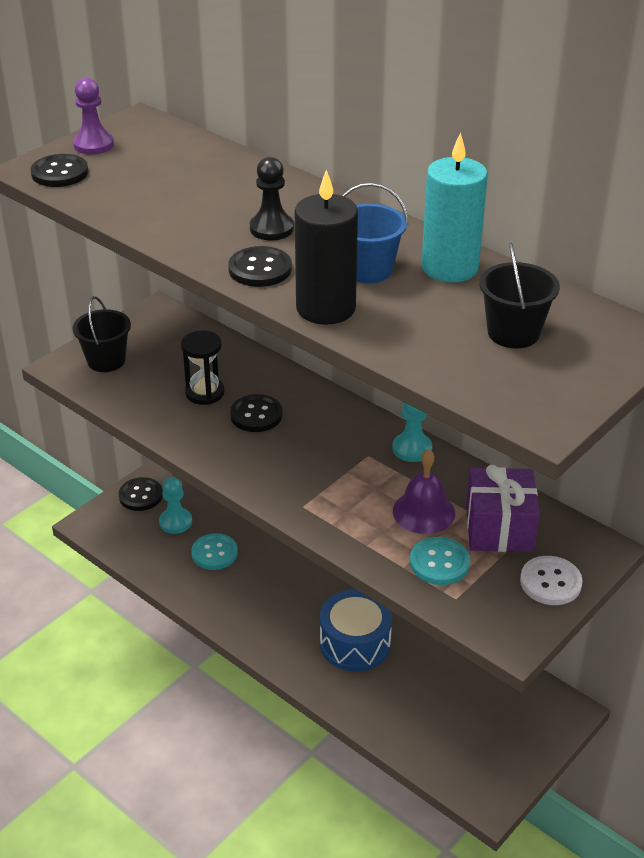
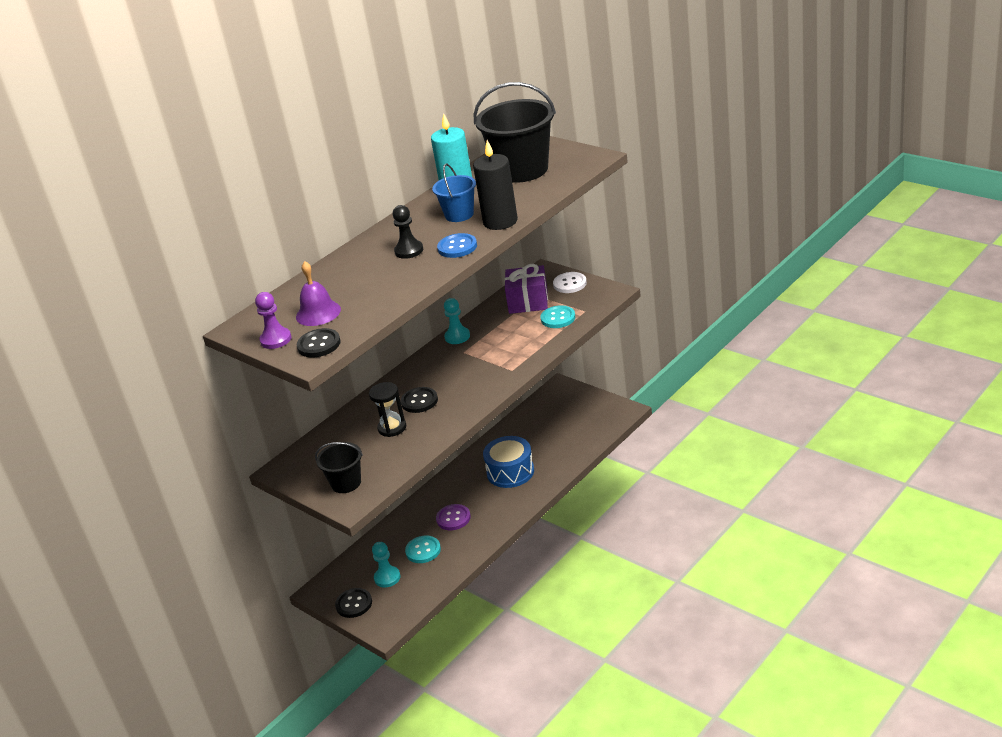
camera: 85 degrees left, 5 degrees down
(260, 269) = (457, 247): black button -> blue button
(269, 581) = (453, 518): none -> purple button
(423, 512) = (515, 327): purple bell -> purple bell (318, 313)
(513, 333) = (522, 170): black bucket -> black bucket, size x1.87

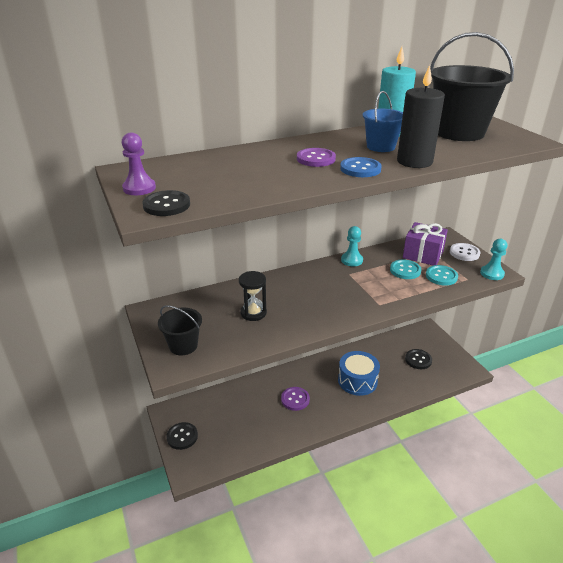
camera: 20 degrees right, 0 degrees up
(318, 313) = (195, 180): purple bell -> none
(387, 578) = (219, 426): turquoise pawn -> turquoise pawn (492, 273)
(409, 251) = (316, 159): black pawn -> purple button
(419, 401) = (289, 300): black button -> black button (418, 360)
(423, 550) = (258, 416): turquoise button -> turquoise button (405, 270)

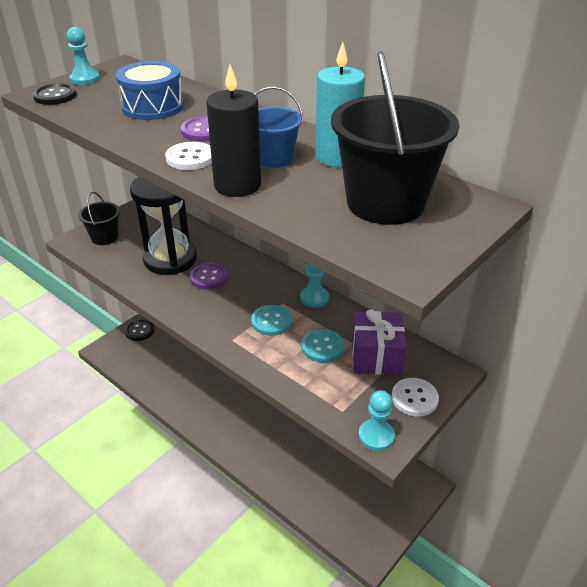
camera: 65 degrees right, 5 degrees up
(139, 188) = (85, 79): purple pawn -> turquoise pawn
(253, 313) = (170, 259): black hourglass -> black hourglass, size x1.92
(295, 399) = (221, 390): purple button -> purple button (209, 277)
(357, 380) = (277, 434): blue drum -> blue drum (153, 106)
(360, 169) = (190, 158): blue button -> white button
(418, 360) = (351, 487): black button -> none
(441, 276) = (331, 383): turquoise button -> turquoise button (271, 321)

